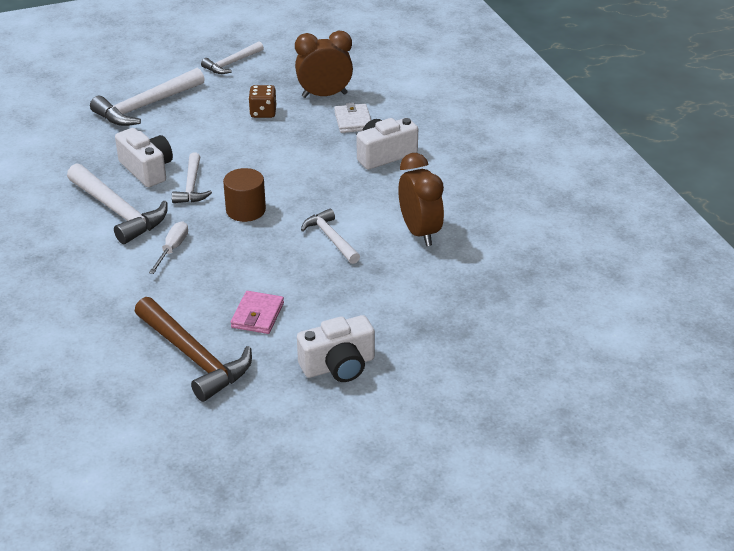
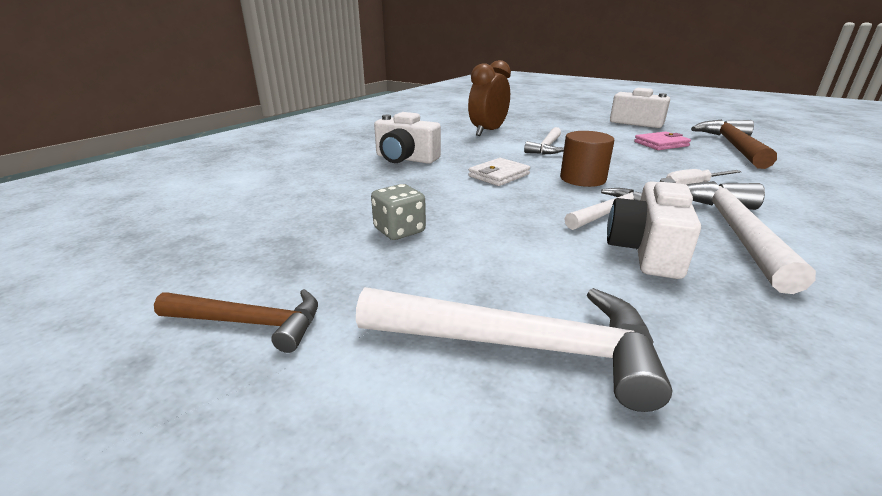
camera: 125 degrees left, 10 degrees down
(231, 63) = (250, 323): white hammer -> brown hammer
(263, 112) = (399, 230): brown dice -> grey dice
(324, 95) = (311, 210): brown clock -> none
(353, 121) = (358, 182): white wallet -> white wallet (499, 175)

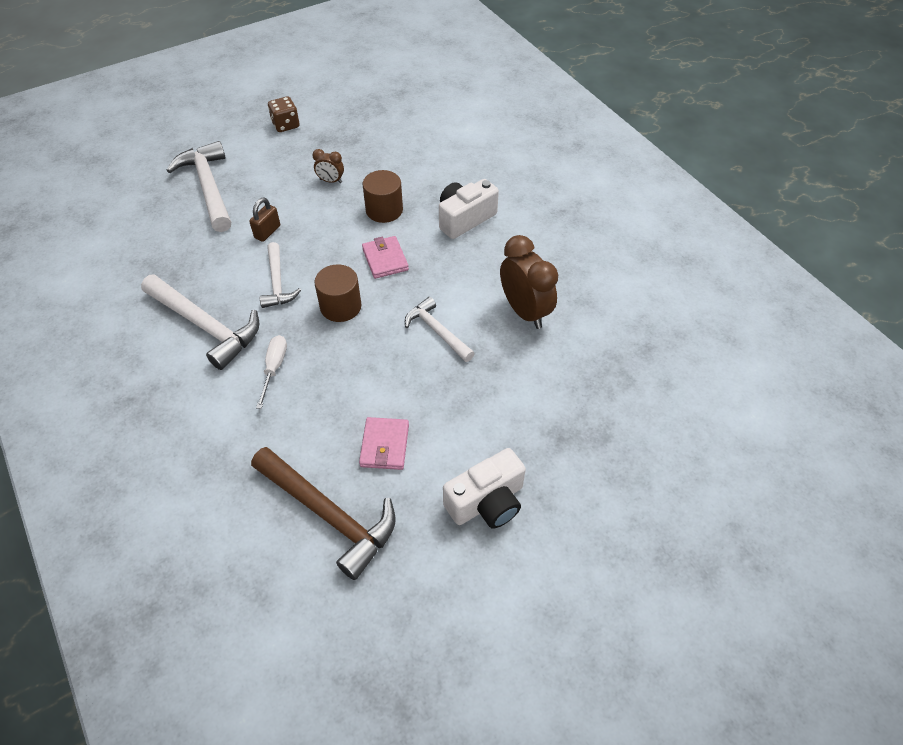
camera: 115 degrees right, 25 degrees up
(250, 323) = (285, 125): brown hammer -> brown dice
(399, 230) = (331, 181): grey dice -> brown clock
(427, 190) = (384, 210): none -> brown cylinder
(499, 175) = (385, 259): white wallet -> pink wallet
(522, 346) = (208, 187): white hammer -> white hammer turned 120 degrees clockwise
(547, 244) = (267, 232): none -> brown padlock
(646, 251) = (226, 267): white camera -> none

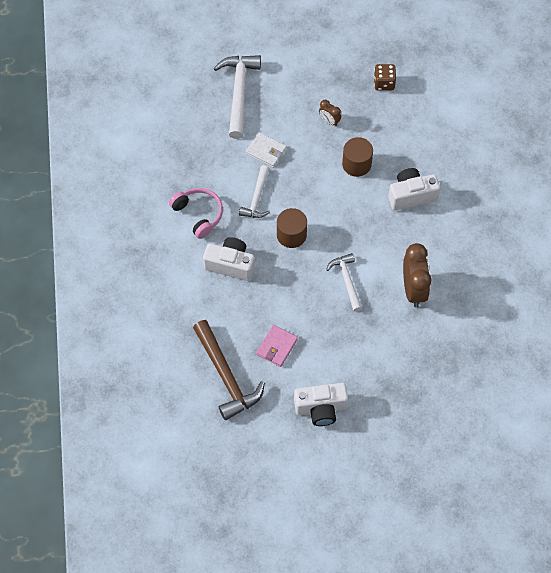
camera: 25 degrees right, 10 degrees up
(206, 326) = (198, 214): white hammer -> pink headphones
(267, 232) = (266, 151): brown padlock -> white wallet
(274, 368) = (230, 264): white screwdriver -> white camera
(285, 125) = (317, 50): brown dice -> brown dice (384, 83)
(385, 259) = (338, 208): pink wallet -> none

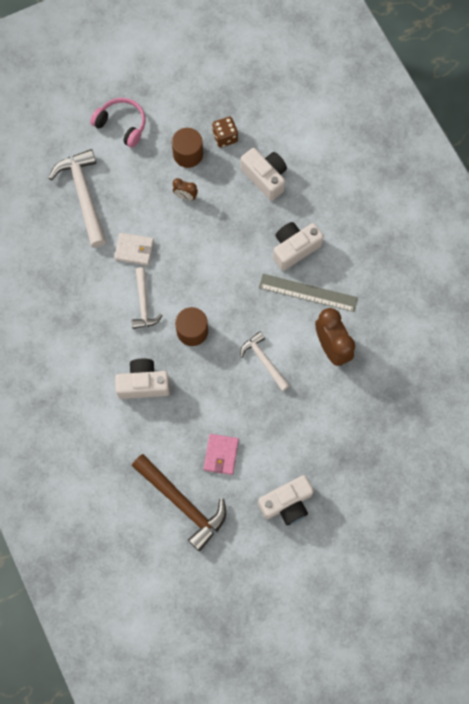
camera: 20 degrees left, 10 degrees up
(198, 214) = (91, 341): pink headphones -> pink headphones (122, 125)
(356, 164) = (229, 233): brown cylinder -> brown cylinder (188, 154)
(407, 128) = (265, 177): none -> white camera
(409, 236) = (308, 292): none -> grey ruler

